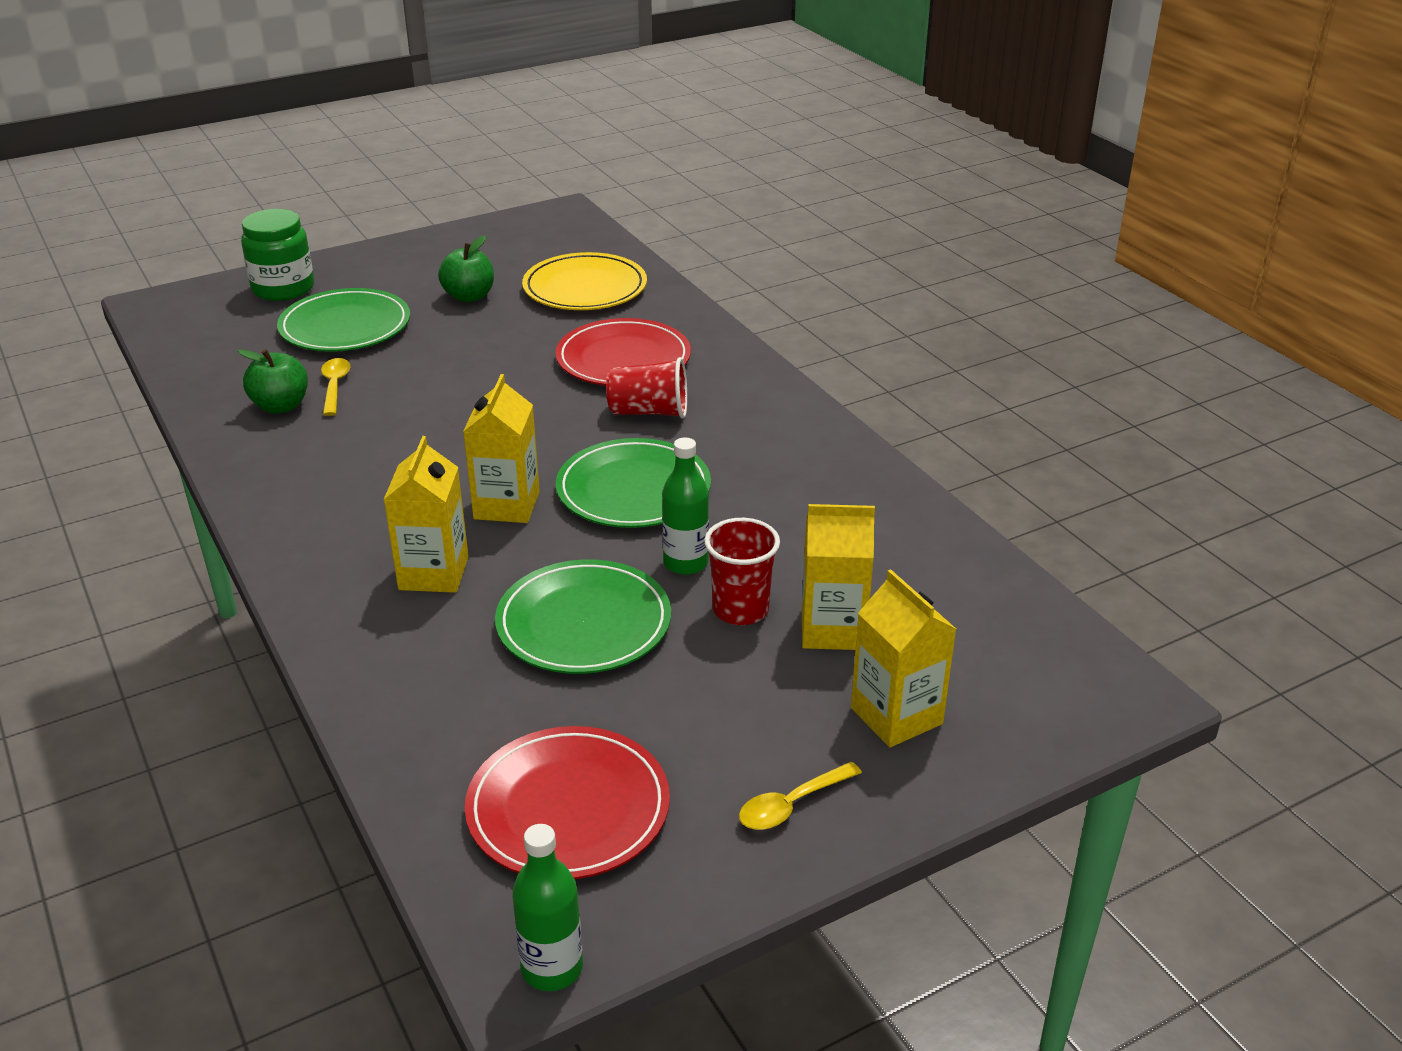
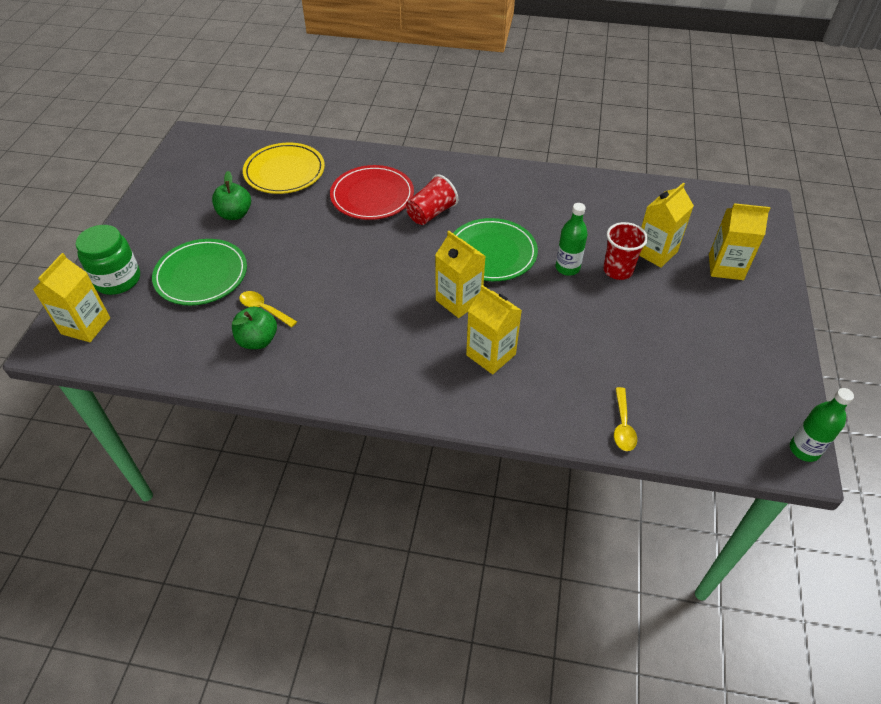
camera: 50 degrees left, 15 degrees up
(198, 307) = (86, 326): none -> yellow carton
(568, 808) = (708, 394): red plate -> none
(584, 623) = (581, 323): green plate -> none
(791, 805) = (757, 326): yellow spoon -> yellow spoon (623, 425)

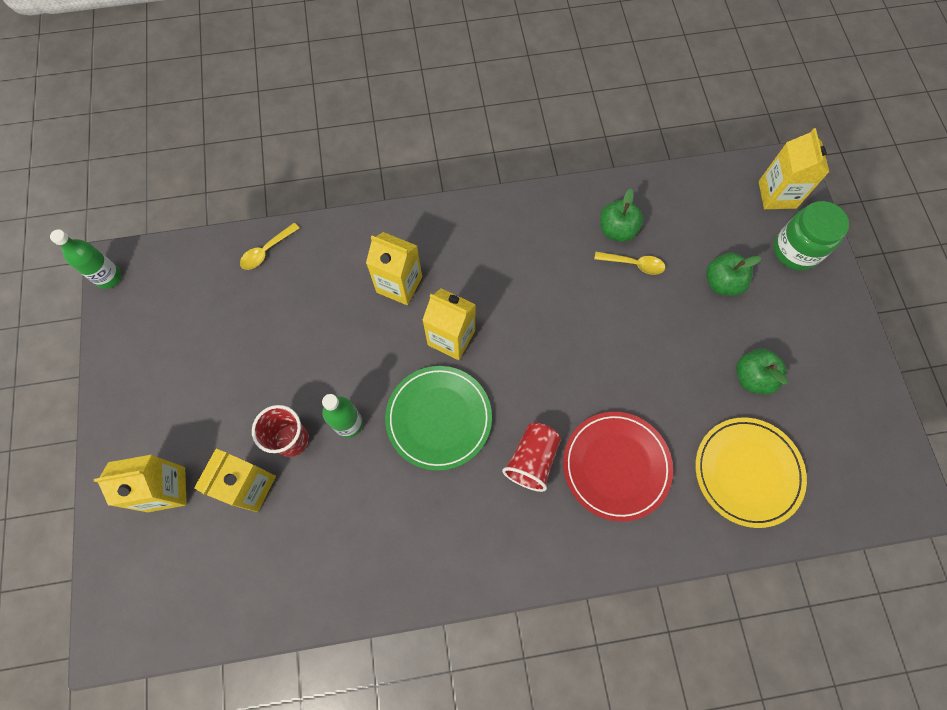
camera: 160 degrees right, 20 degrees up
(201, 275) = (722, 283): green plate -> green apple
(623, 425) = (266, 251): yellow spoon -> yellow spoon turned 120 degrees counterclockwise

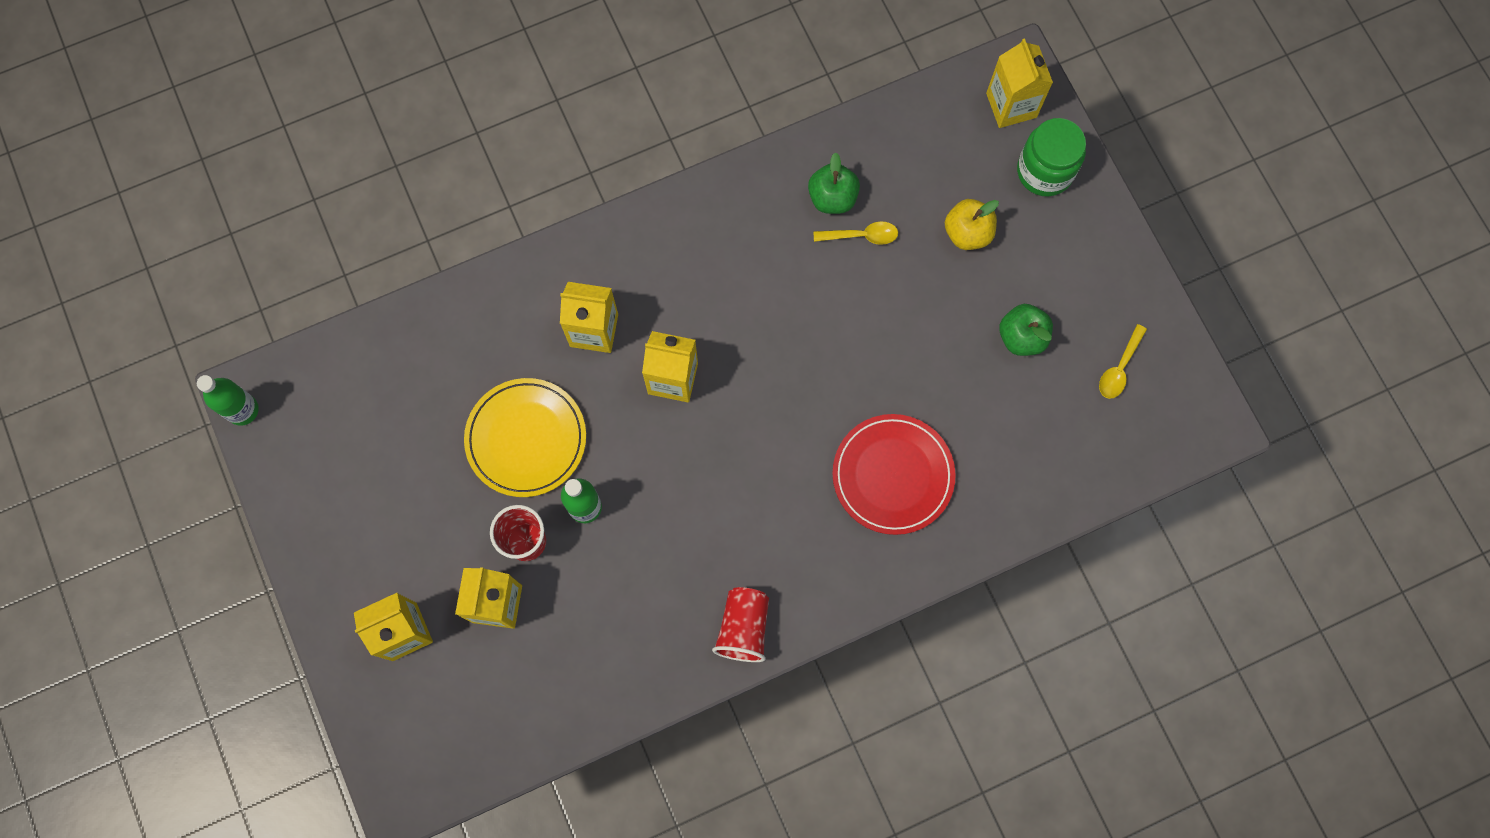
camera: 15 degrees left, 5 degrees up
(266, 251) = (422, 329): yellow spoon -> yellow spoon (1119, 368)
(439, 418) = (684, 474): green plate -> none
(532, 460) = (799, 493): red cup -> red cup (743, 628)
(722, 283) = (967, 233): green apple -> yellow apple
(747, 472) = (1035, 444): yellow plate -> yellow plate (526, 439)

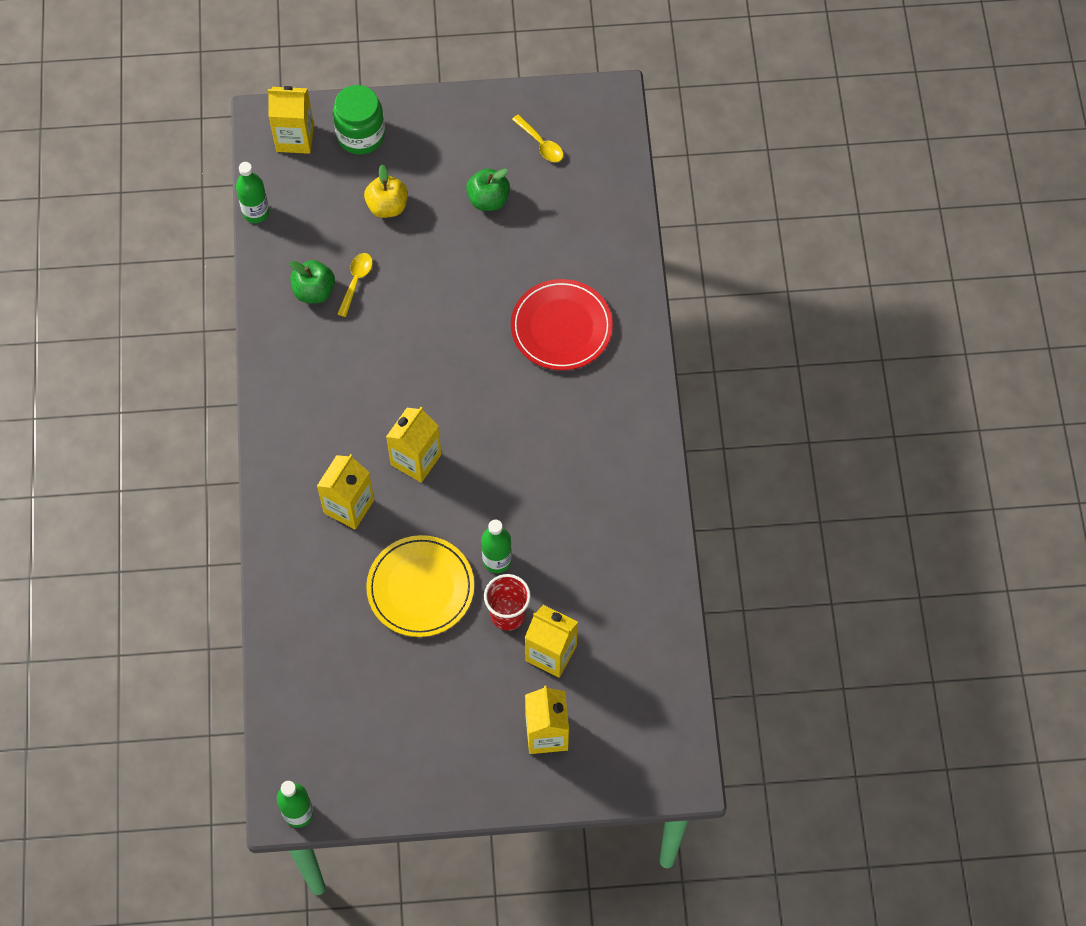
camera: 70 degrees left, 10 degrees down
(743, 628) = (640, 474): red cup -> none
(903, 102) = (256, 212): none -> green bottle

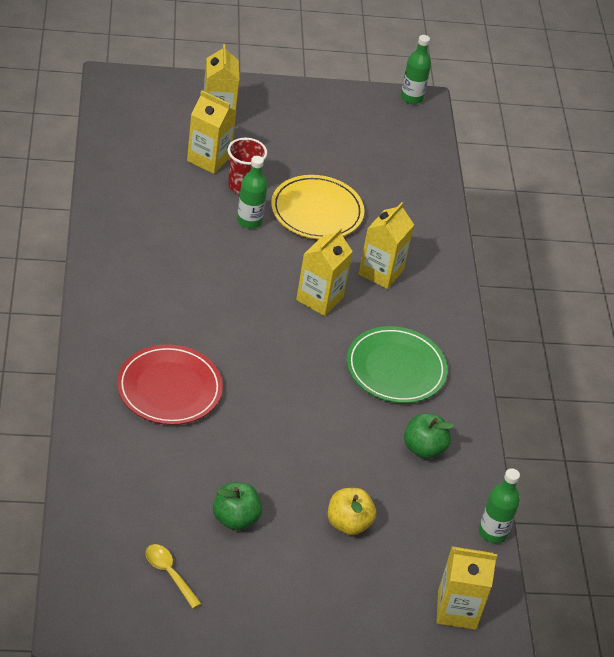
camera: 175 degrees right, 20 degrees down
(337, 380) = (396, 368): none -> green plate
(356, 281) = (380, 453): yellow spoon -> none
(361, 135) = (380, 605): green jar -> none

